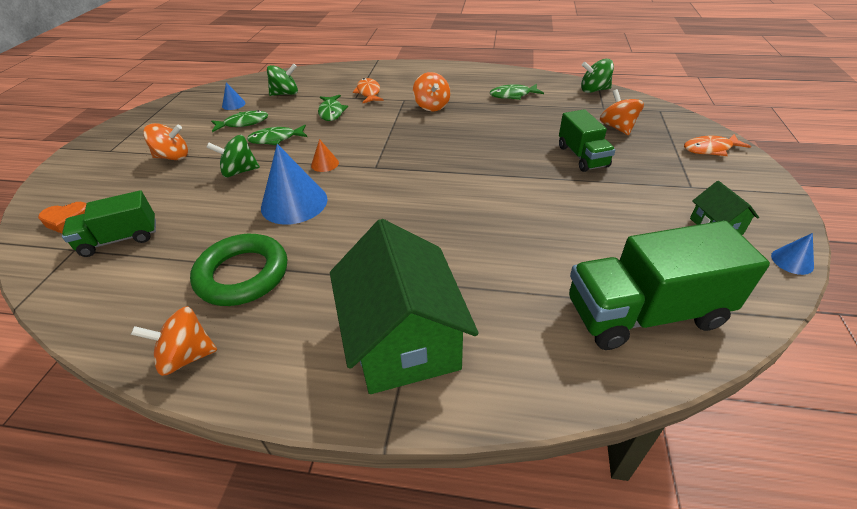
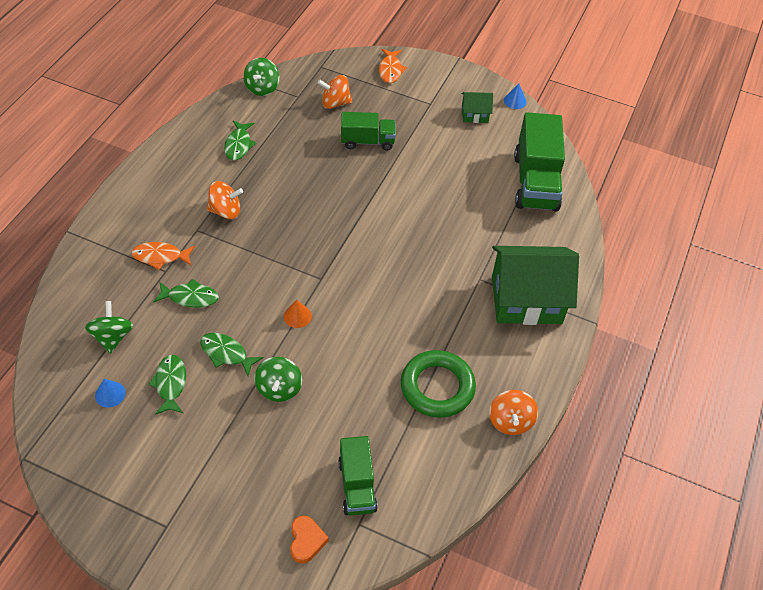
camera: 80 degrees left, 10 degrees up
(173, 157) = (217, 453): orange spinning top -> none
(276, 139) = (226, 354): green fish -> green fish turned 120 degrees clockwise
(294, 203) = (353, 346): blue cone -> none

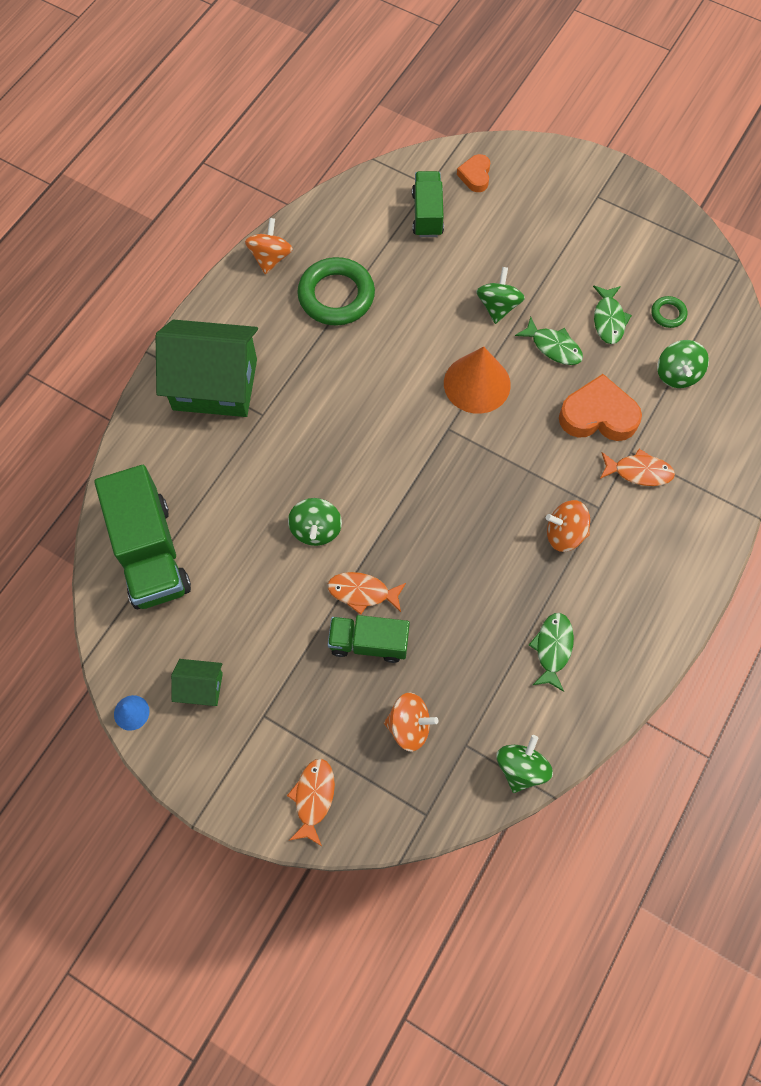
camera: 170 degrees left, 15 degrees up
(110, 394) = (668, 314): blue cone -> green ring
(190, 297) = (598, 415): green fish -> orange heart
(297, 316) = (477, 384): orange cone -> orange cone, size x2.15
(376, 168) = (362, 592): none -> orange fish
(417, 203) = (316, 529): none -> green spinning top
(535, 182) = (150, 553): green truck -> green truck turned 150 degrees clockwise

